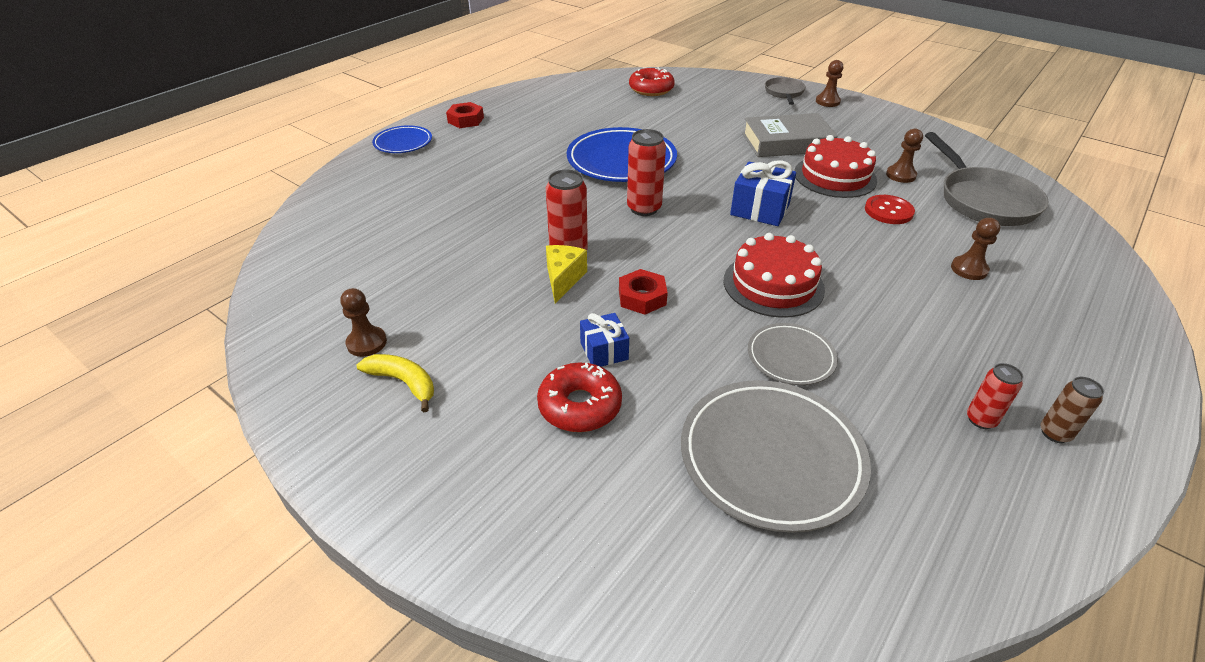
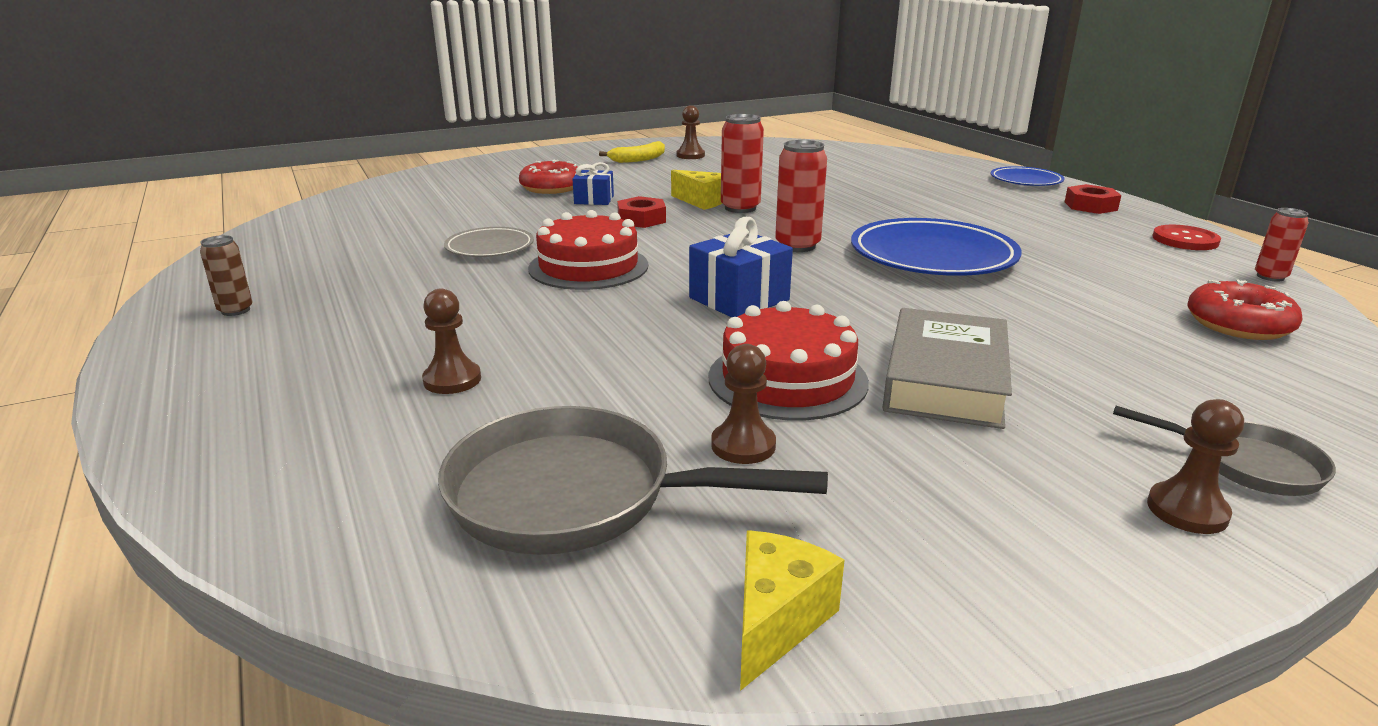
camera: 115 degrees right, 15 degrees down
(771, 457) = (421, 219): grey plate -> none
(888, 211) = (644, 382): red button -> red button (1185, 240)
(974, 152) = (776, 621): none -> yellow cheese
(981, 419) = (306, 289): red can -> red can (1270, 277)

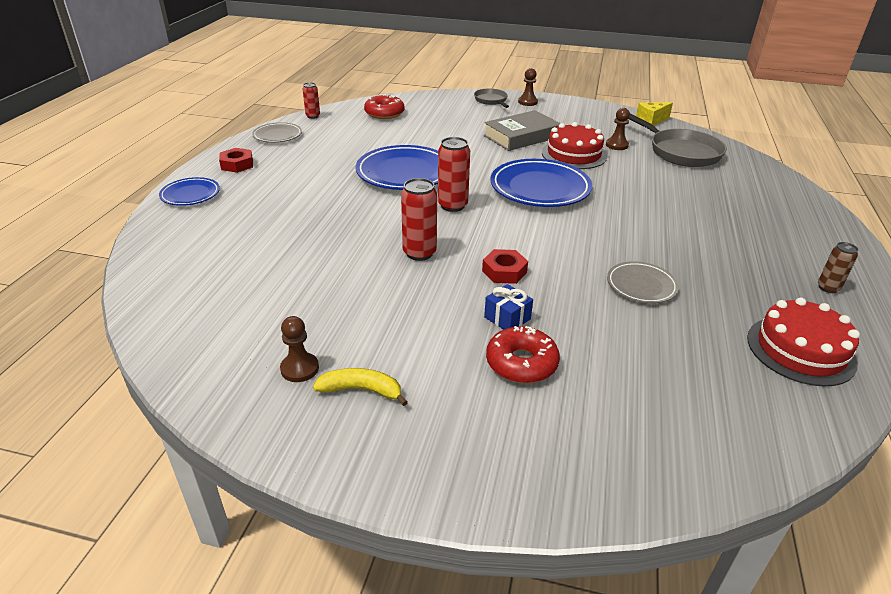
camera: 140 degrees left, 10 degrees up
(452, 380) = (705, 199): brown pawn -> none
(588, 267) = (591, 239): red cake -> red cake (800, 350)
(701, 202) = (431, 273): yellow cheese -> none
(739, 299) = (540, 188): blue gift -> blue plate
(1185, 240) = (277, 135): red button -> grey plate

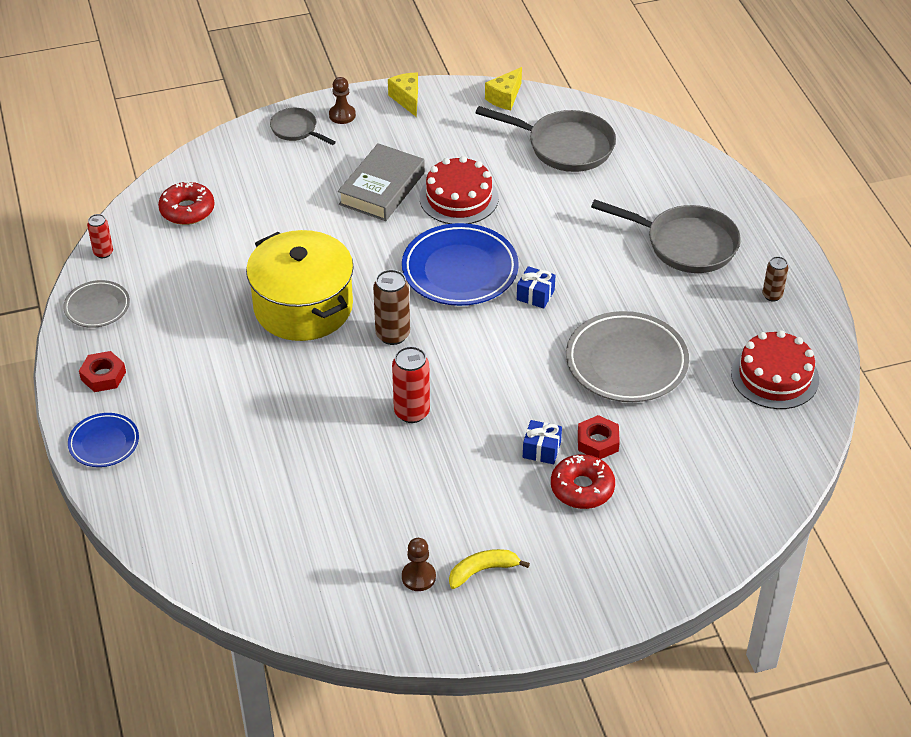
camera: 30 degrees left, 10 degrees up
(404, 173) = (303, 307): blue plate -> yellow pot
(452, 205) = (392, 335): red can -> brown can
(504, 271) = (503, 399): red nut -> red nut (597, 442)
(578, 106) = (407, 99): none -> yellow cheese
(590, 219) = (535, 295): none -> blue gift
(616, 145) = (493, 161): brown pawn -> none
(641, 285) = (626, 362): grey plate -> grey plate, size x1.81
(753, 229) = (685, 244): none -> grey pan

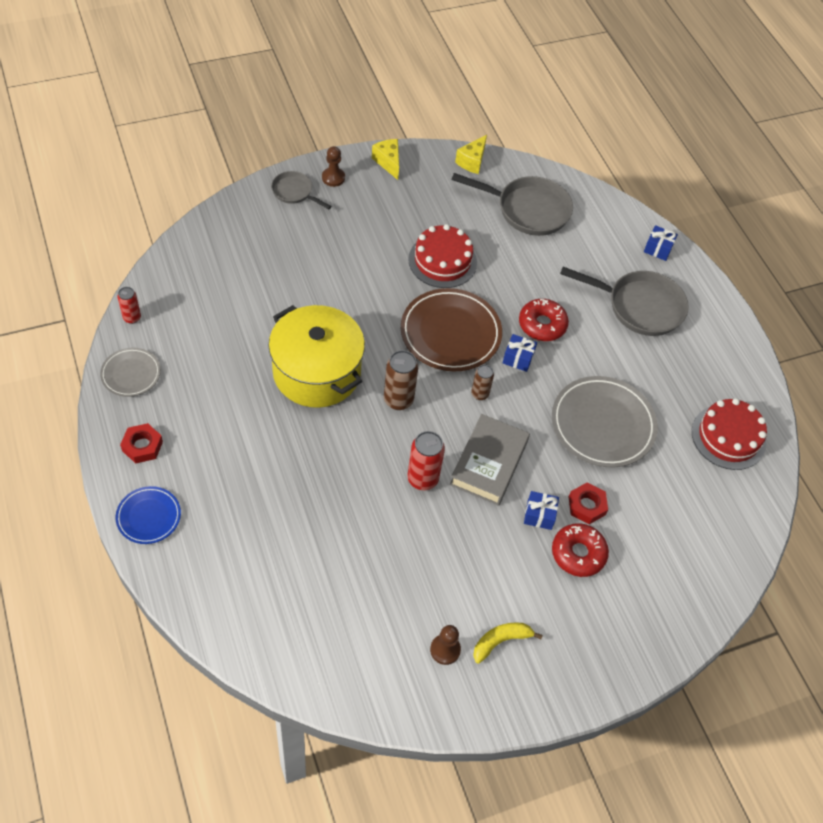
camera: 10 degrees left, 10 degrees up
(187, 210) = (204, 273): red donut -> red donut (542, 325)
(382, 188) = (375, 251): grey book -> grey book (488, 463)
(460, 270) = (450, 333): blue plate -> brown plate
(715, 186) = (658, 249): none -> blue gift
(772, 295) = (717, 357): brown can -> brown can (480, 394)

